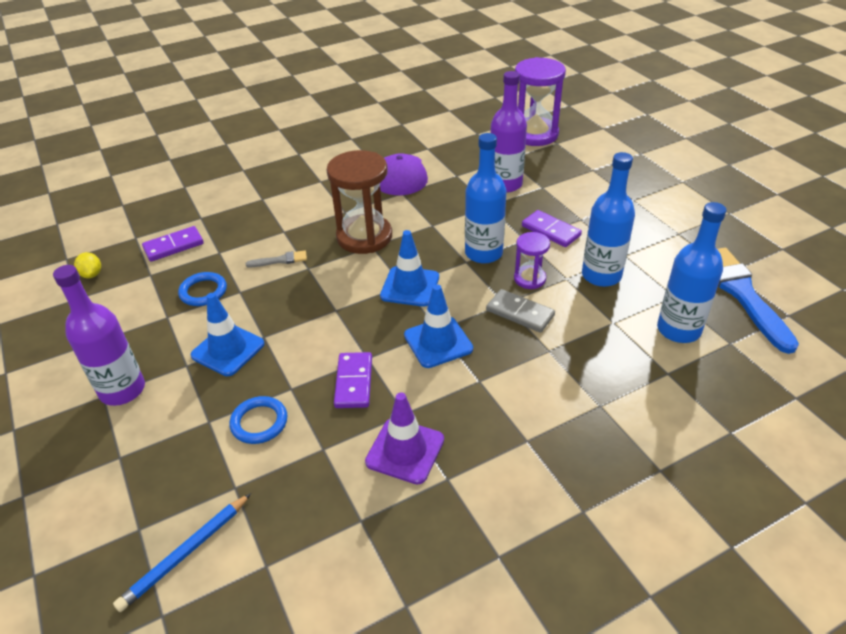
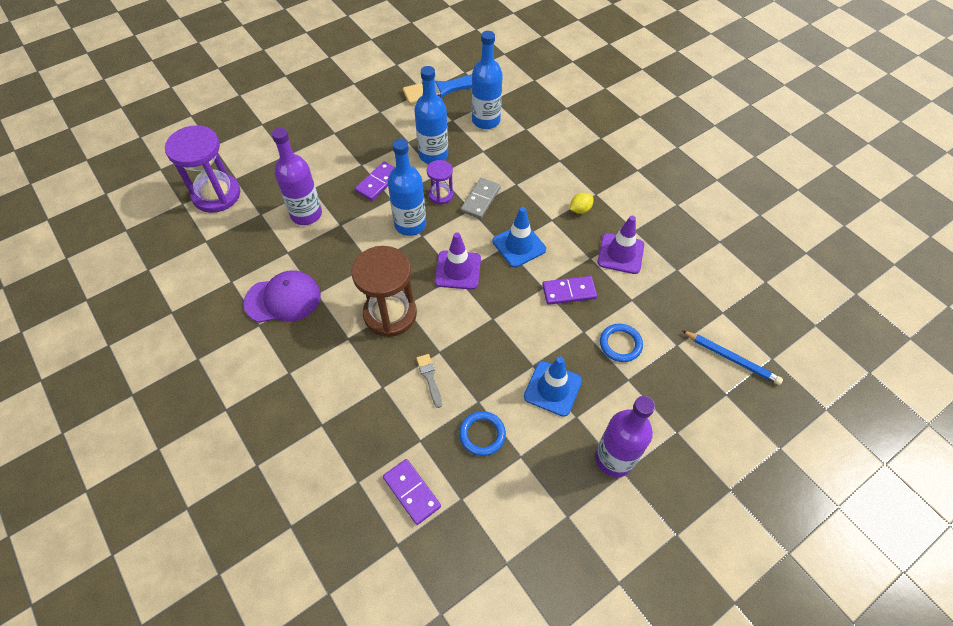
camera: 100 degrees left, 15 degrees up
(92, 274) = (467, 565): yellow lemon -> yellow lemon (580, 209)
(410, 286) = (458, 270): blue traffic cone -> purple traffic cone

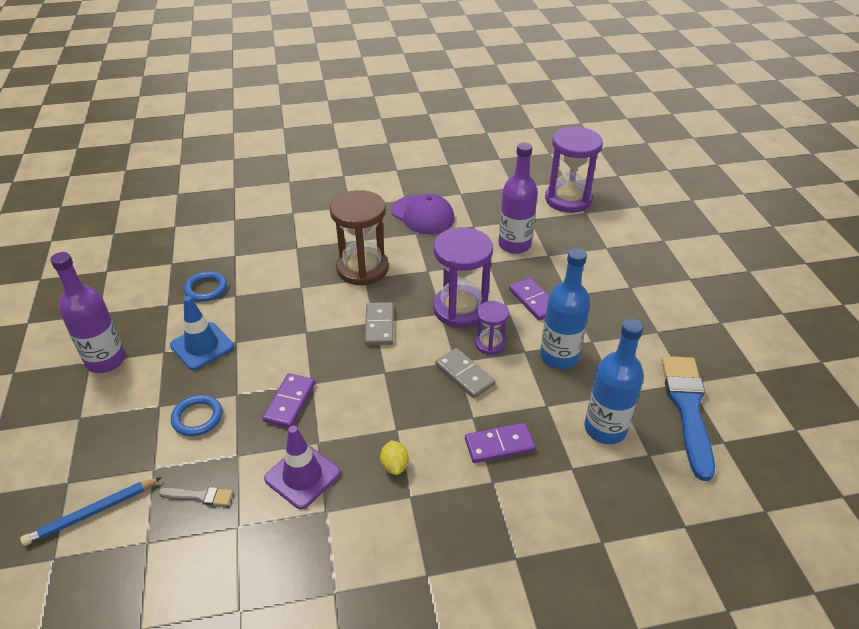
camera: 115 degrees right, 15 degrees down
(283, 299) = (422, 215): purple cap -> purple cap turned 60 degrees counterclockwise
(410, 224) = (460, 309): blue bottle -> purple hourglass
(411, 492) = (201, 241): purple domino -> purple domino (499, 445)
(430, 378) = (281, 274): grey brush -> grey brush (199, 496)
(458, 270) = (379, 325): purple traffic cone -> grey domino
(519, 245) = (378, 384): blue traffic cone -> none

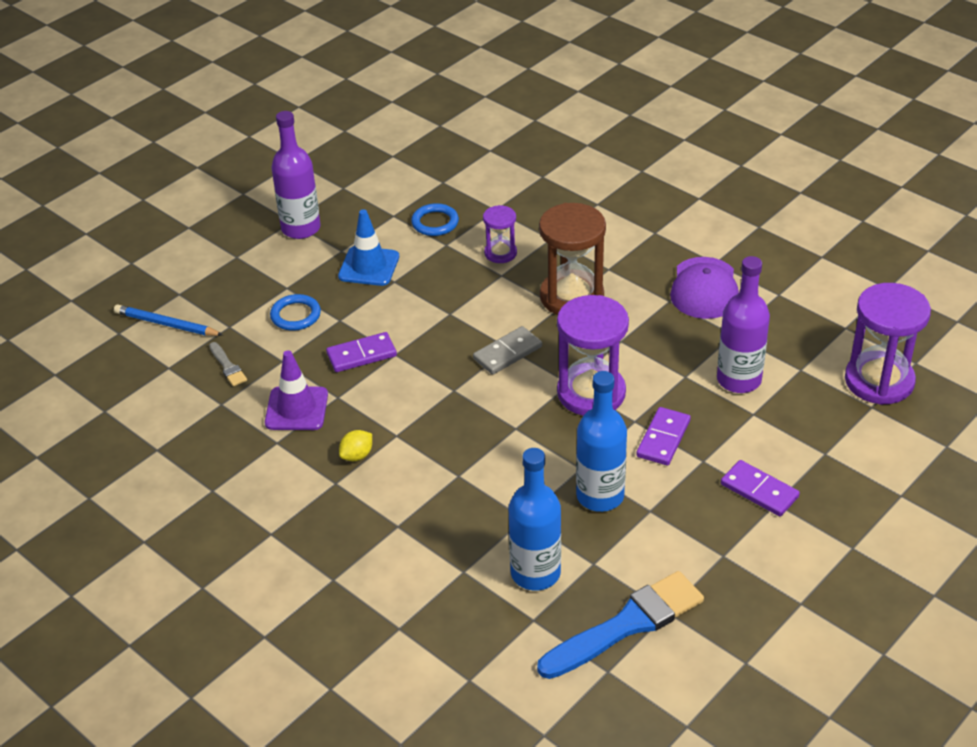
camera: 55 degrees right, 0 degrees up
(464, 375) = (505, 442): grey domino -> none
(490, 344) = (564, 438): purple hourglass -> purple hourglass (500, 253)
(499, 445) = (443, 509): purple domino -> purple domino (759, 490)

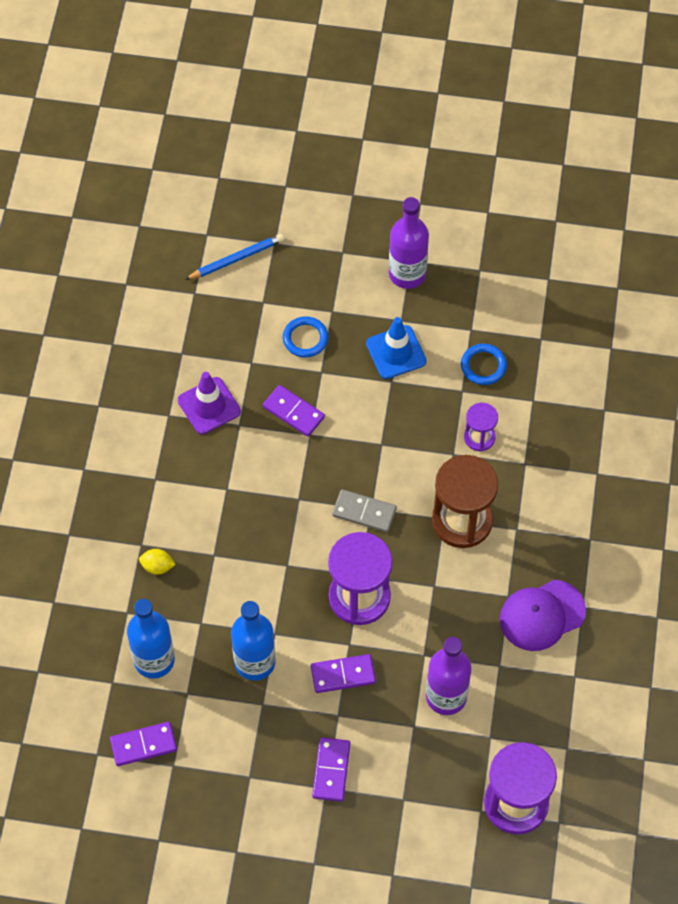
camera: 55 degrees right, 20 degrees up
(166, 324) = (237, 259): blue pencil -> blue pencil turned 75 degrees clockwise
(227, 366) = (221, 331): grey brush -> none
(357, 455) = (189, 476): yellow lemon -> yellow lemon (157, 566)
(626, 625) = (143, 745): blue brush -> purple domino

